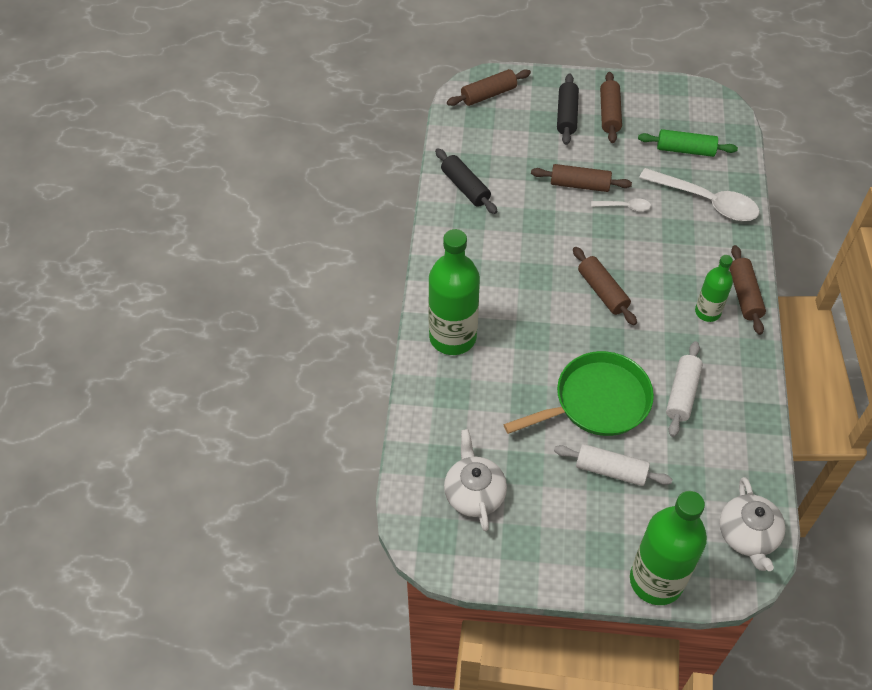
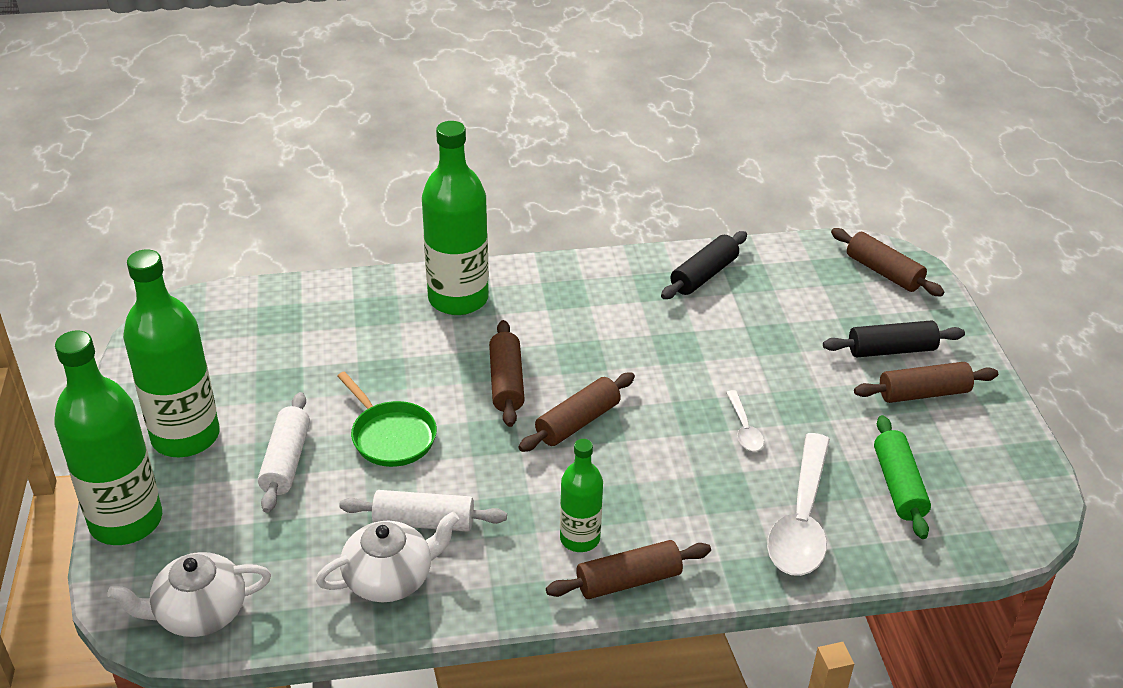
camera: 75 degrees right, 15 degrees down
(474, 493) = (238, 347): white teapot -> white teapot (390, 578)
(572, 536) = (185, 436): none -> green bottle
(580, 185) = (763, 378): brown rolling pin -> brown rolling pin (506, 382)
(596, 401) = (391, 436): green pan -> green pan, size x0.65

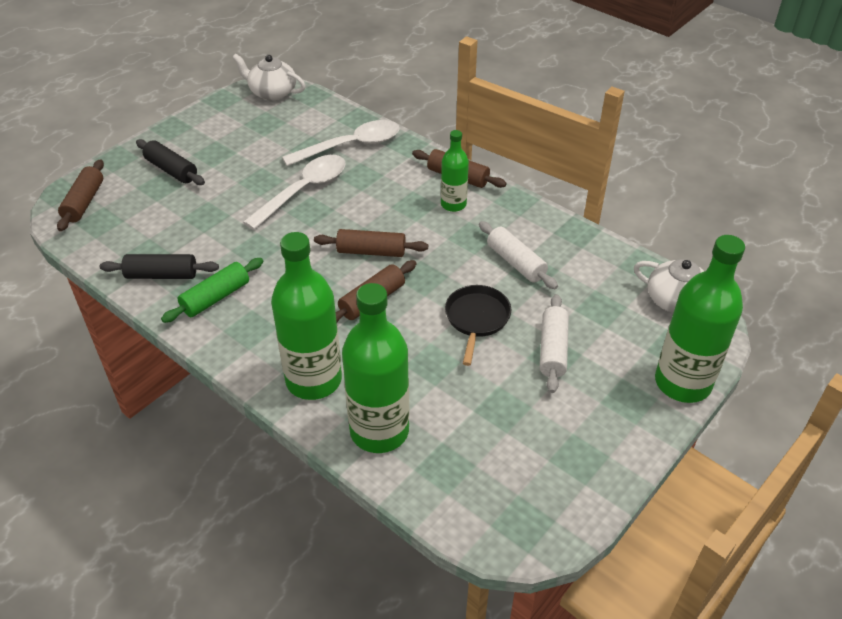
camera: 130 degrees left, 5 degrees up
(185, 436) = (600, 415): green bottle -> green bottle (379, 431)
(286, 461) = (553, 350): white rolling pin -> white rolling pin turned 45 degrees counterclockwise
(390, 578) = (563, 250): white teapot -> white teapot (272, 92)
(391, 436) = (476, 319): green pan -> black pan
(744, 428) = (303, 191): white spoon -> white spoon, size x2.09
(898, 486) = (290, 128): green rolling pin -> green rolling pin (216, 298)
(923, 393) = (203, 146): brown rolling pin -> none

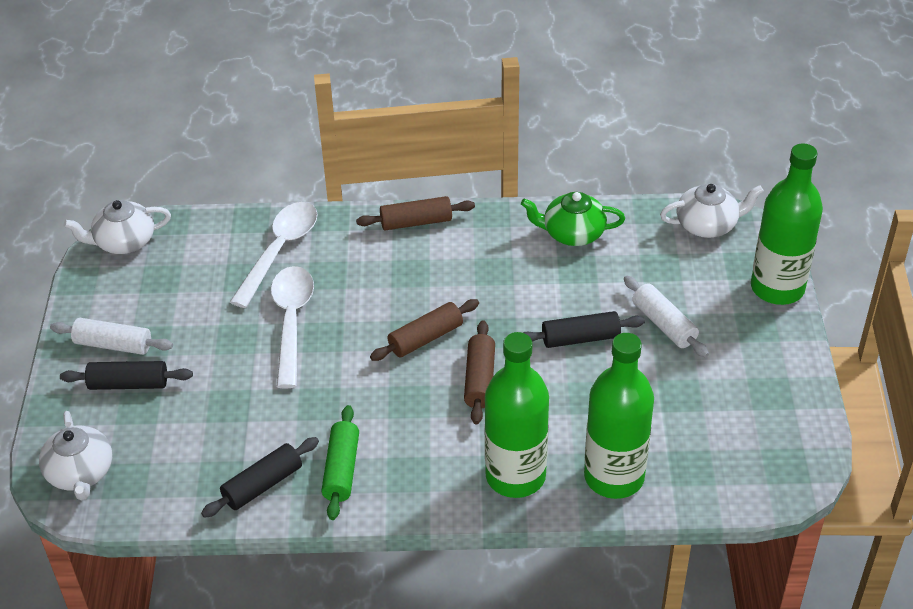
camera: 40 degrees left, 0 degrees up
(84, 202) = (80, 473): brown rolling pin -> white teapot
(453, 204) = (443, 251): green bottle -> none
(476, 319) = (580, 338): black pan -> black rolling pin
(516, 262) = (555, 270): white rolling pin -> white rolling pin (113, 345)
(560, 245) = (572, 233): none -> green teapot

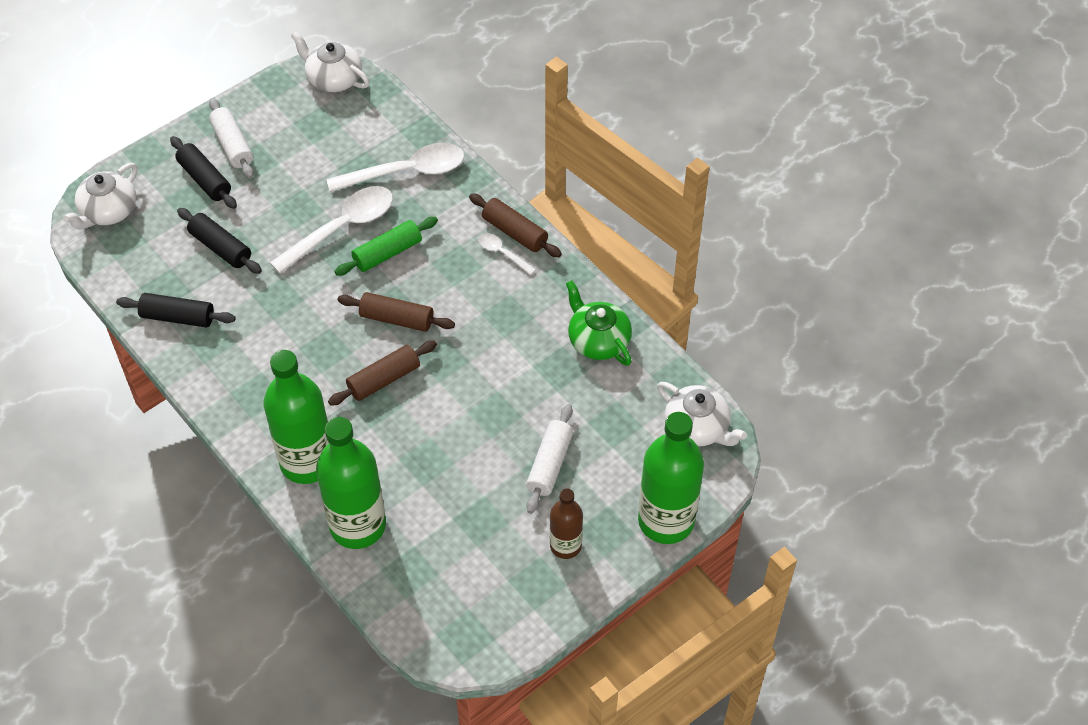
camera: 50 degrees right, 10 degrees up
(341, 469) = (228, 353): green rolling pin -> green rolling pin (387, 253)
(429, 240) = (502, 253): none -> white spoon
(580, 338) = (484, 417): black rolling pin -> black rolling pin (220, 247)
(750, 357) = (565, 545): none -> brown bottle

